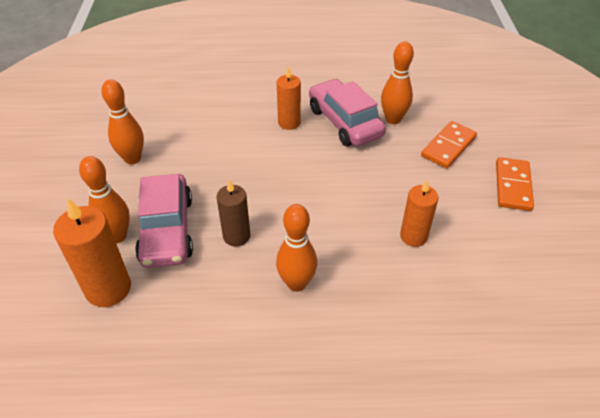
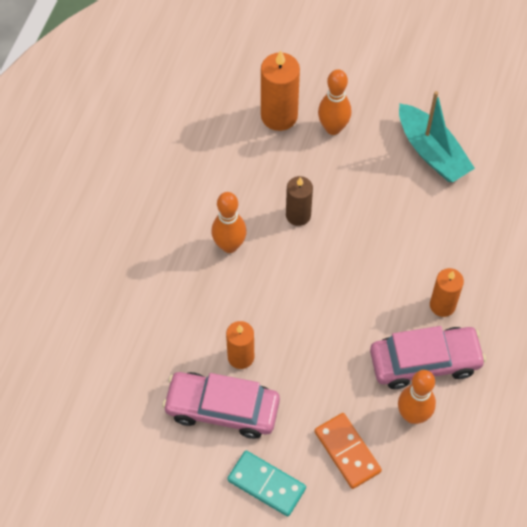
camera: 110 degrees right, 15 degrees up
(132, 159) = (432, 152): orange bowling pin -> turquoise boat
(167, 230) = (326, 164): pink car -> pink car (222, 409)
(512, 186) = (266, 484): orange domino -> turquoise domino

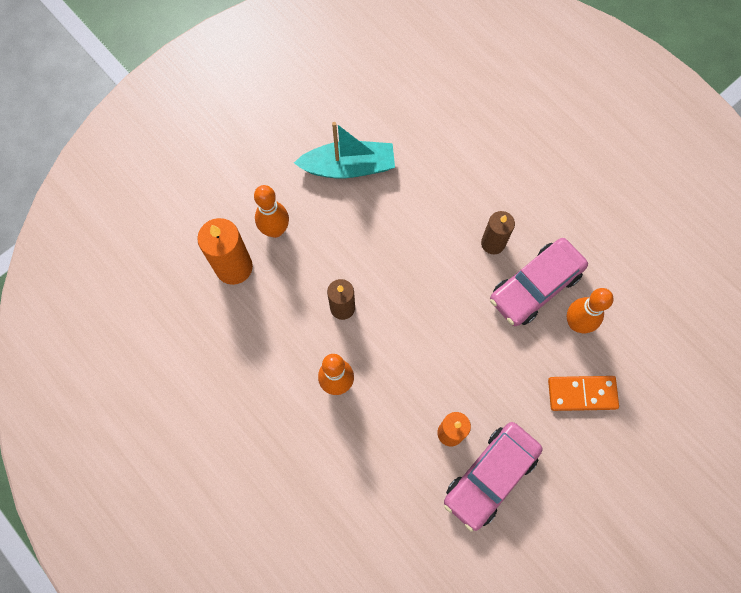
camera: 60 degrees left, 10 degrees up
(266, 484) = (578, 477): turquoise domino -> none
(425, 362) = (535, 286): pink car -> pink car turned 150 degrees counterclockwise
(442, 305) = (493, 243): orange candle -> brown candle

